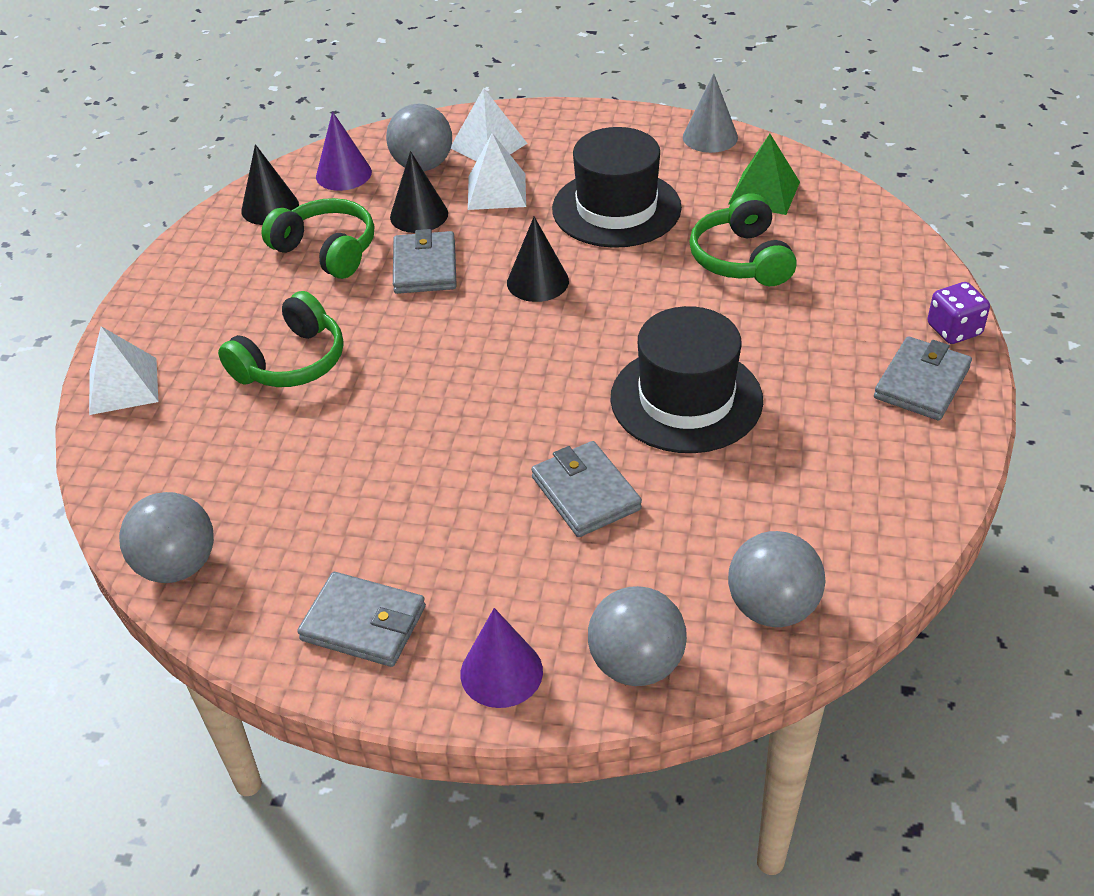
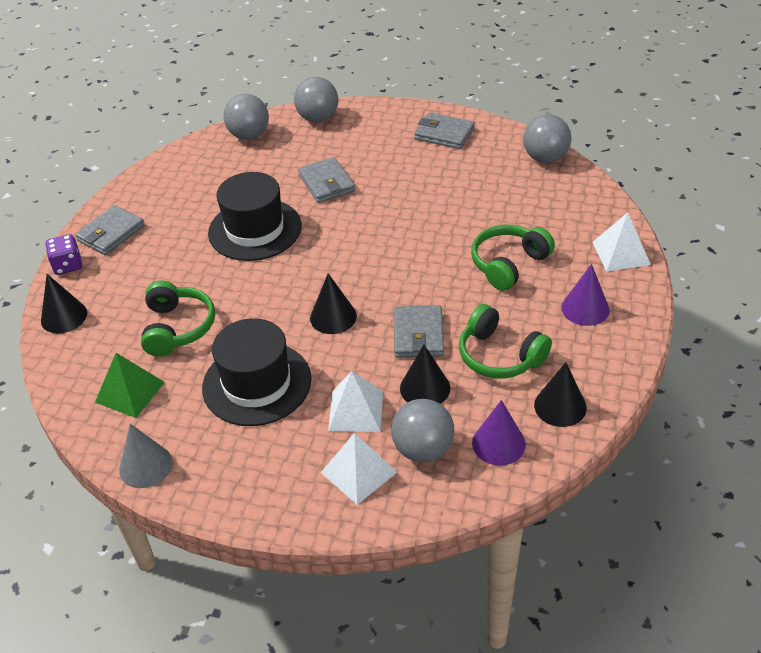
camera: 175 degrees left, 0 degrees up
(501, 672) = (379, 116): purple cone -> purple cone (585, 308)
(905, 264) = (64, 316): none -> black cone

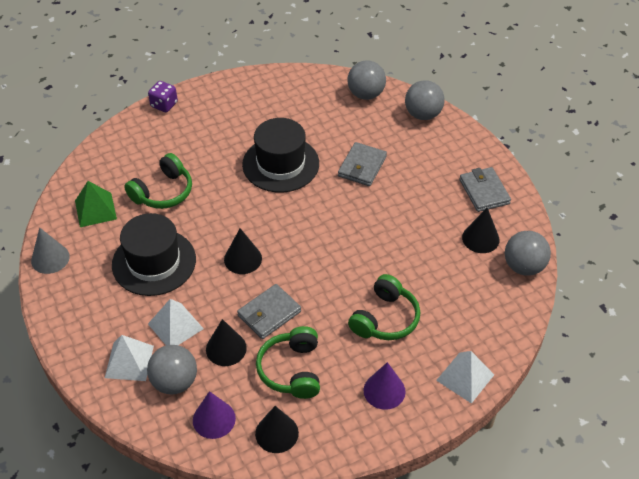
camera: 45 degrees right, 5 degrees up
(64, 316) = (124, 136): black cone -> black cone (480, 238)
(111, 233) = (208, 102): grey wallet -> none
(509, 264) = (385, 318): green headphones -> green headphones turned 120 degrees clockwise

